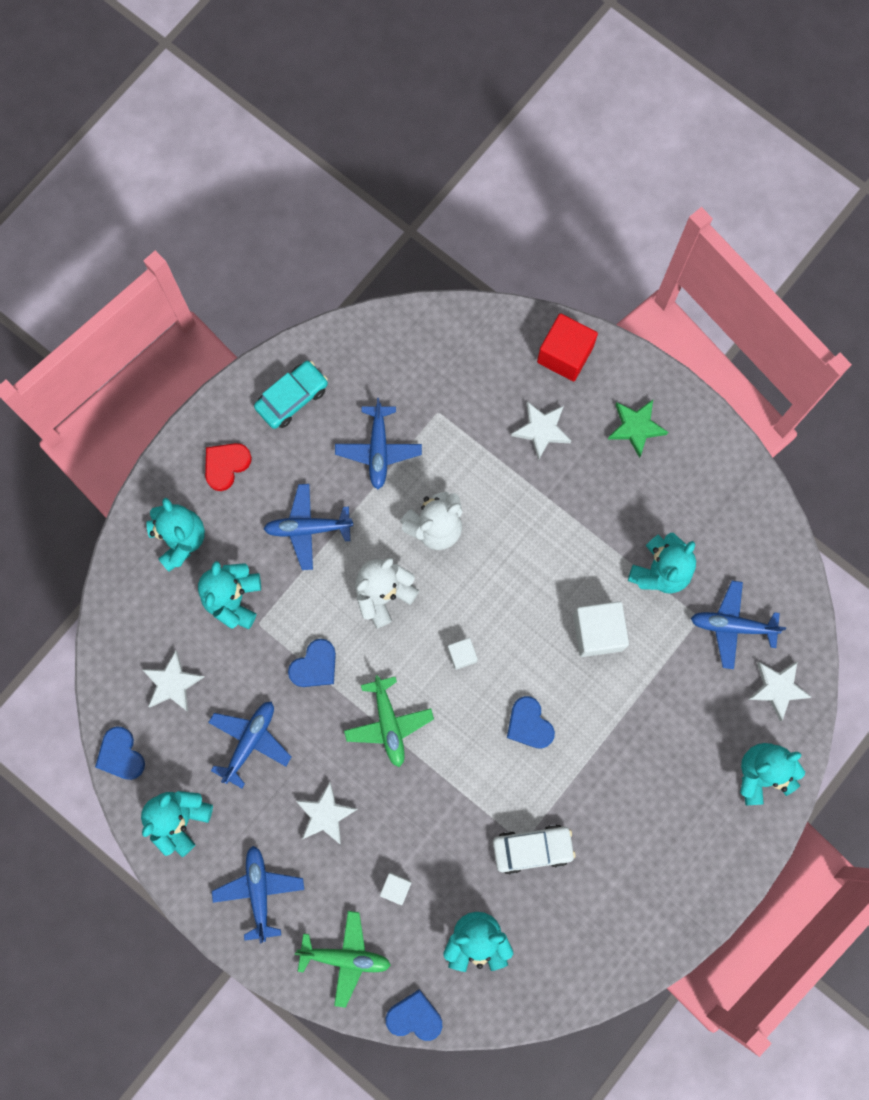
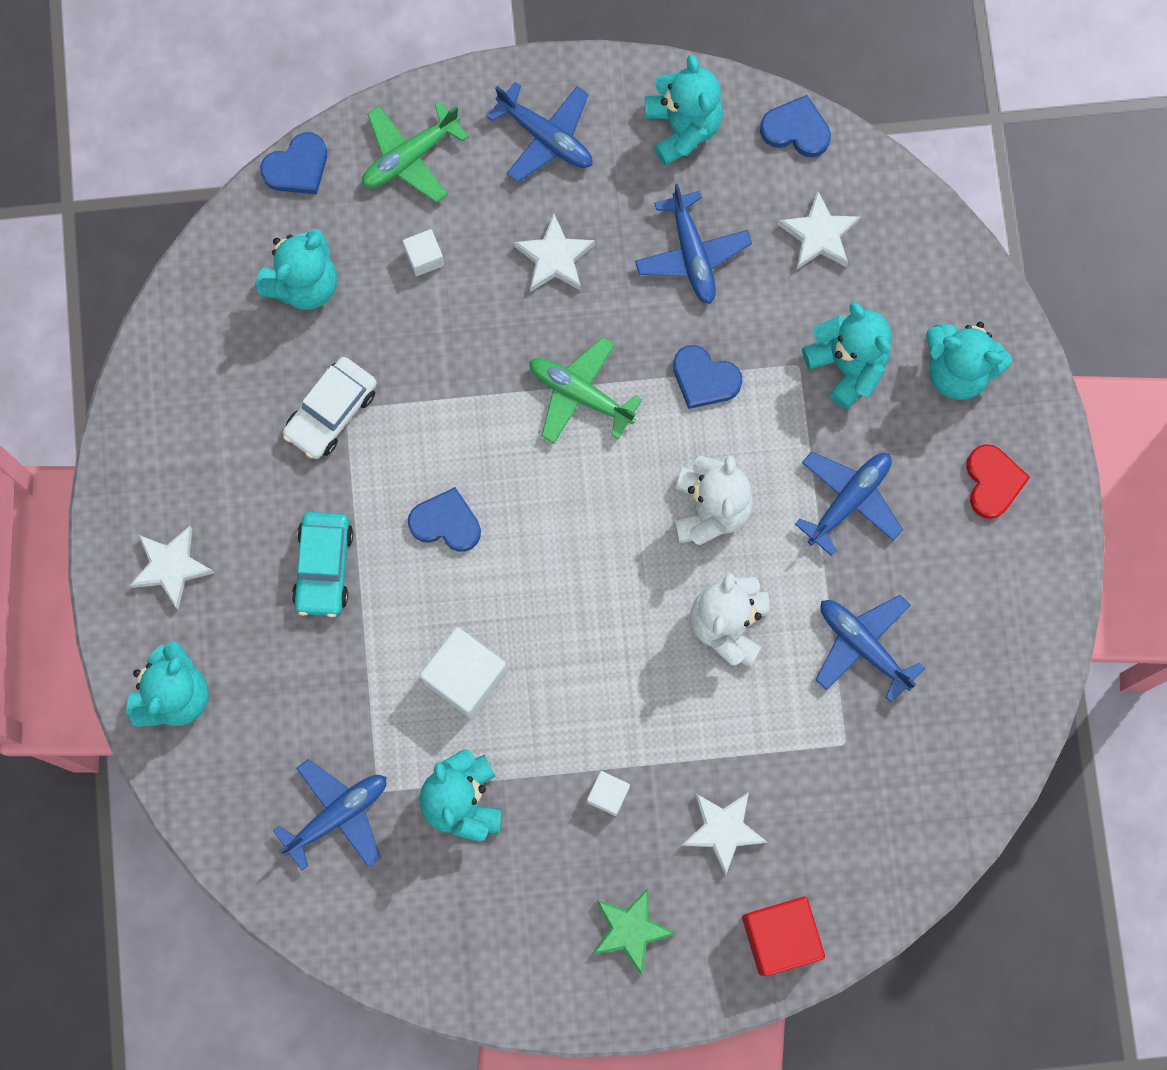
camera: 135 degrees right, 0 degrees up
(292, 398) = (1003, 613): turquoise car -> turquoise car (324, 567)
(315, 666) = (704, 379): blue heart -> blue heart turned 60 degrees counterclockwise
(462, 655) = (575, 525): white cube -> white cube (608, 794)
(777, 688) = (235, 795): white star -> white star (171, 567)

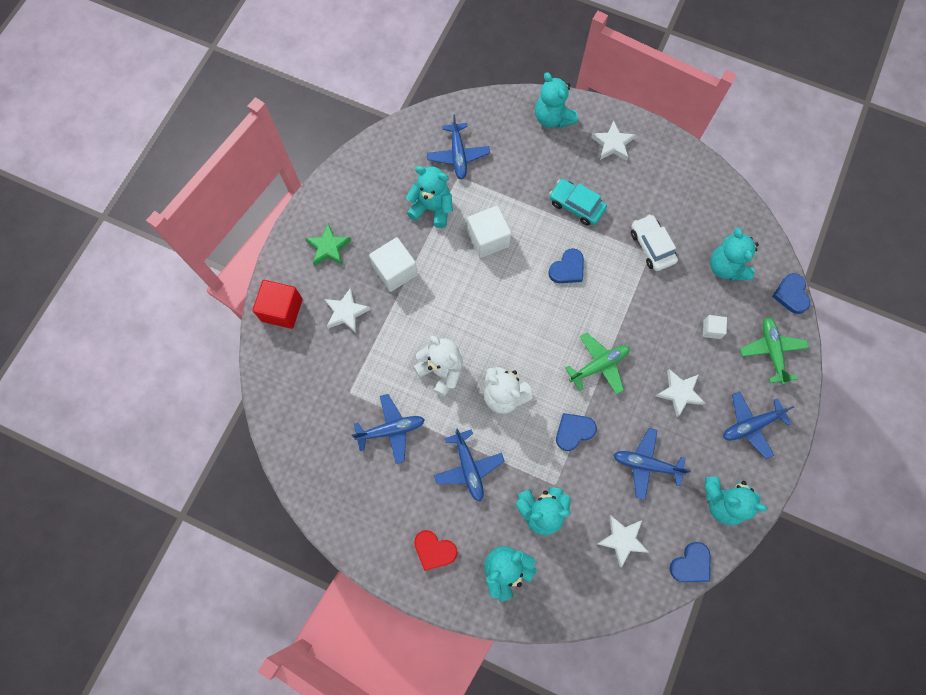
camera: 120 degrees right, 5 degrees down
(608, 794) = (395, 271): white cube -> white cube, size x1.90

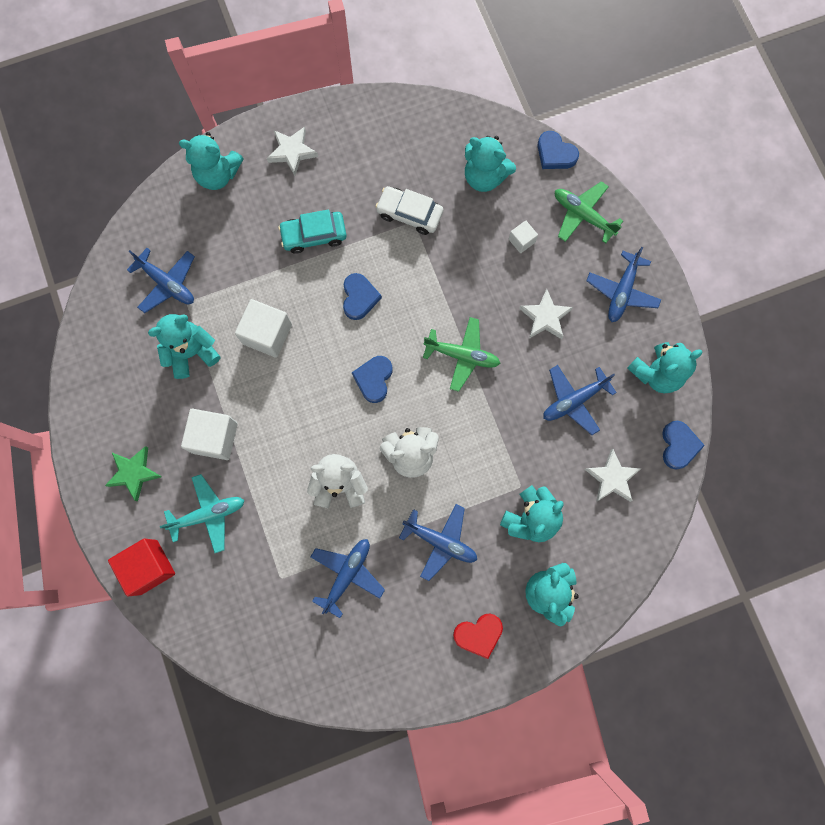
camera: 45 degrees left, 5 degrees up
(346, 312) = (208, 514): white star -> turquoise plane
(573, 431) = (494, 429): blue heart -> blue heart (374, 379)
(599, 365) = (462, 355): green plane -> green plane turned 90 degrees clockwise

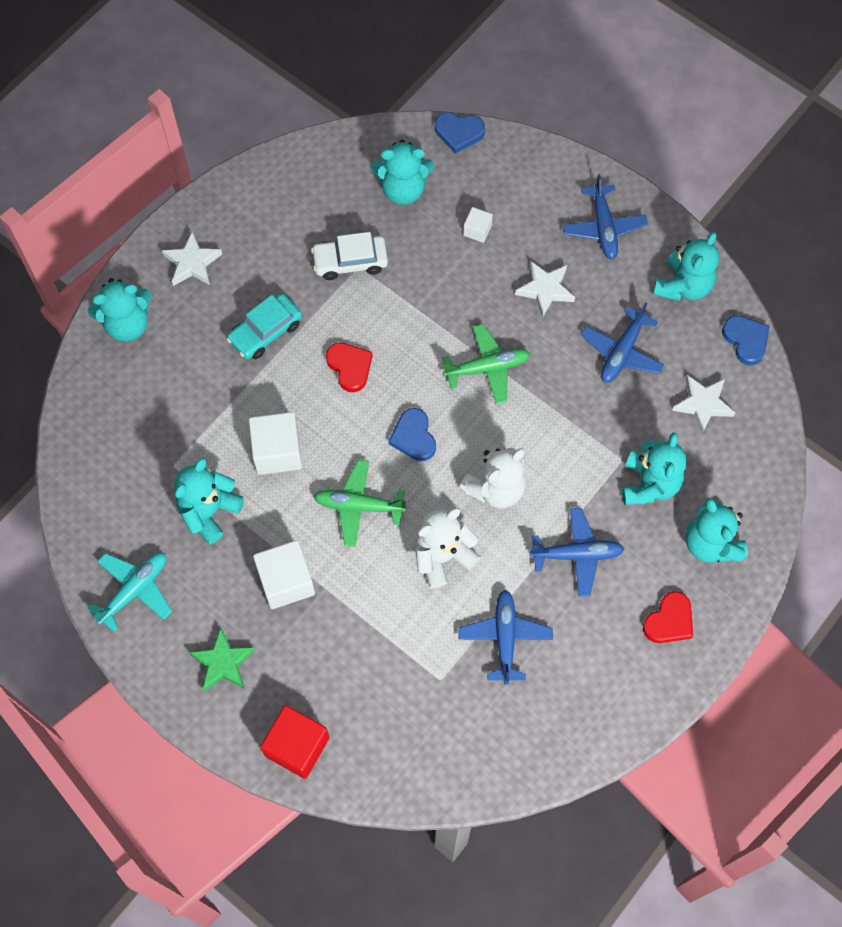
camera: 30 degrees left, 10 degrees down
(167, 283) = (140, 457): blue plane -> none
(208, 514) = (326, 659): turquoise plane -> turquoise plane (134, 590)
(359, 297) = (350, 367): blue heart -> red heart
(582, 215) = (521, 177): green plane -> green plane (358, 506)

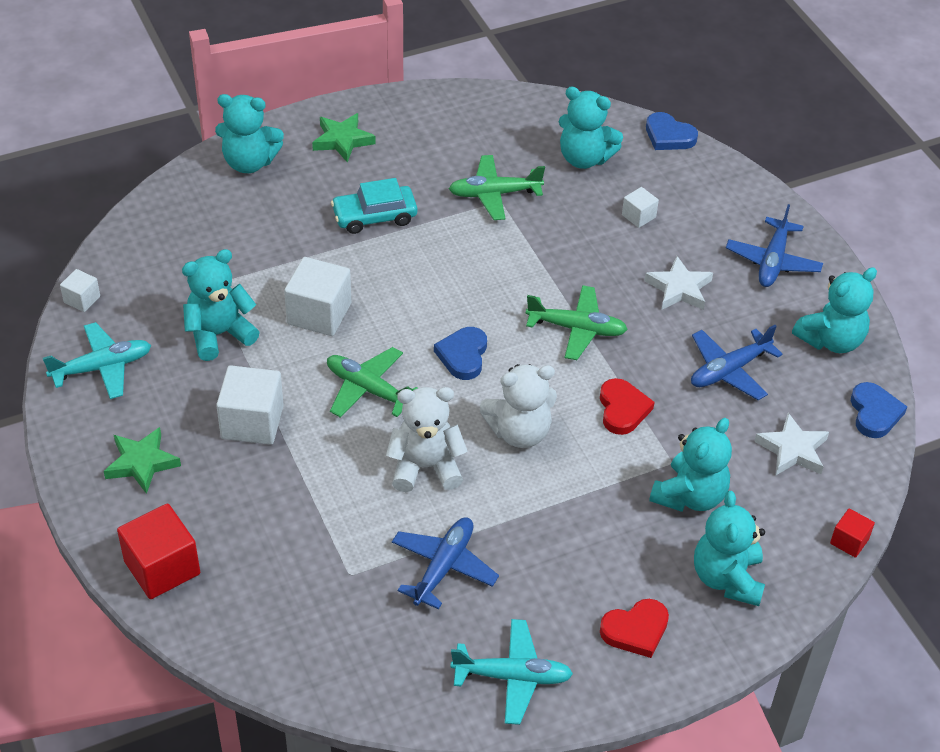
camera: 25 degrees right, 20 degrees down
(74, 532) = (82, 299): none -> white cube
(192, 263) = (342, 140): white star -> green star
(350, 261) = (494, 194): white car -> green plane
(350, 367) = (437, 275): red heart -> red heart (622, 409)
(577, 554) = (570, 526): blue plane -> none
(604, 705) = (512, 677): none -> turquoise plane
(780, 467) = (849, 541): none -> red cube

